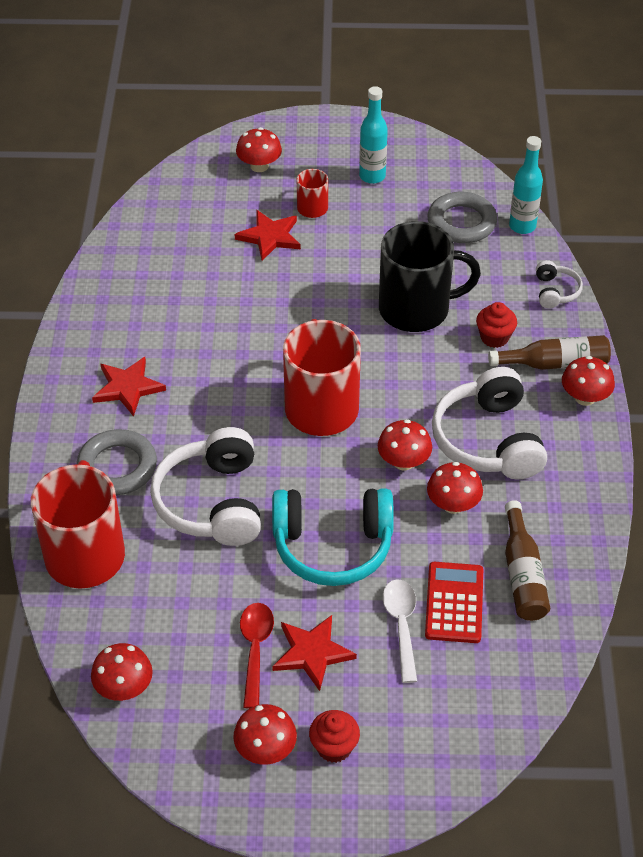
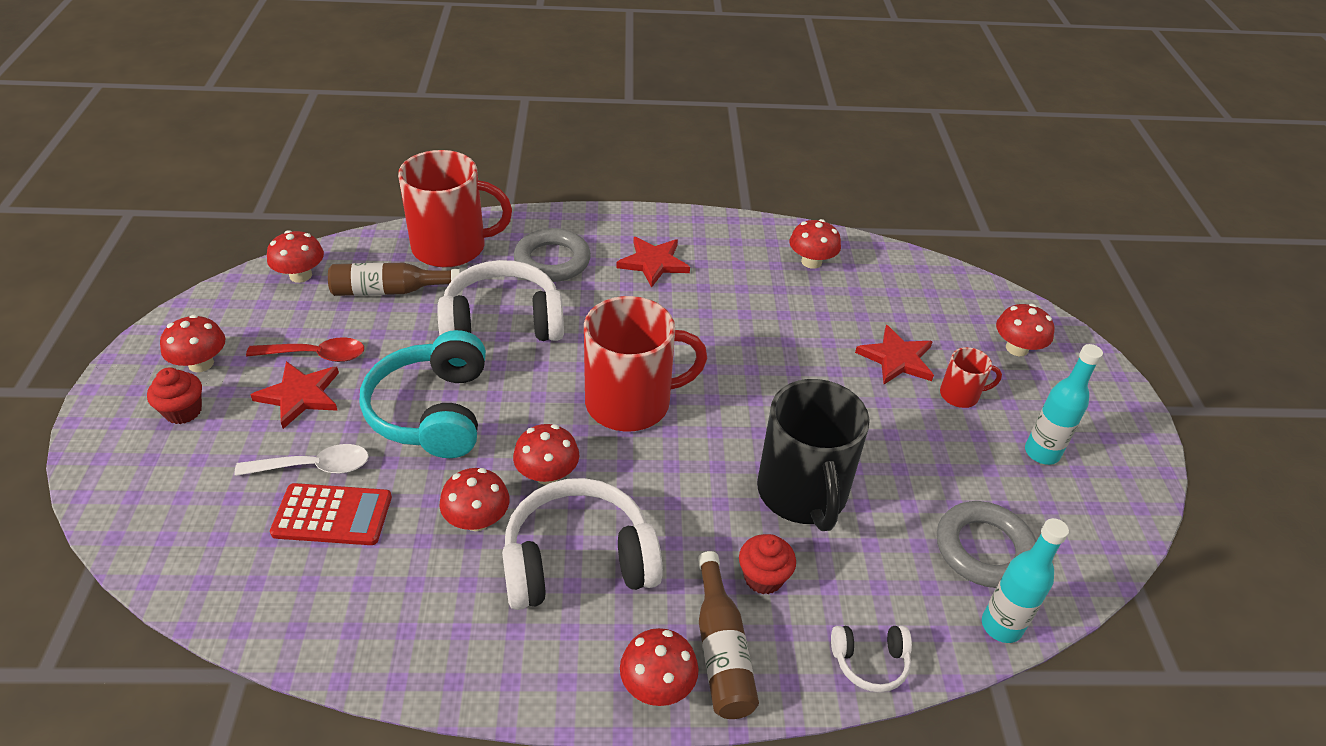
camera: 85 degrees right, 5 degrees down
(136, 274) = (811, 262): none -> red mushroom
(522, 574) = (358, 586): brown bottle -> brown bottle (389, 290)

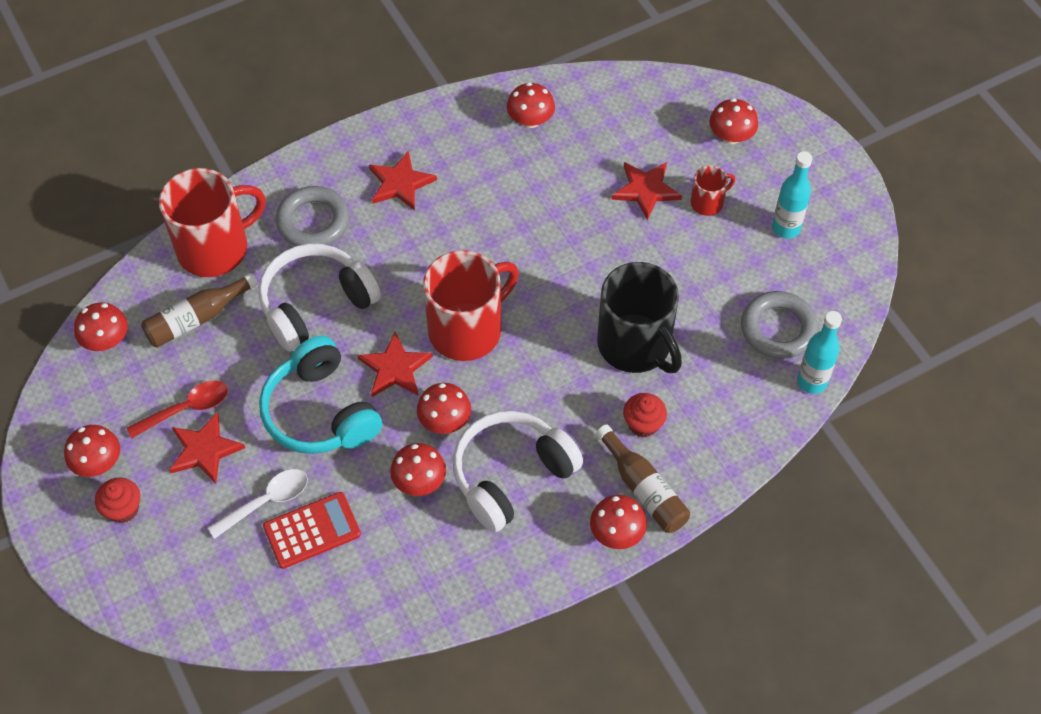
camera: 25 degrees left, 15 degrees up
(534, 405) = (395, 368): none -> red star
(870, 662) = (741, 449): white headphones -> none

